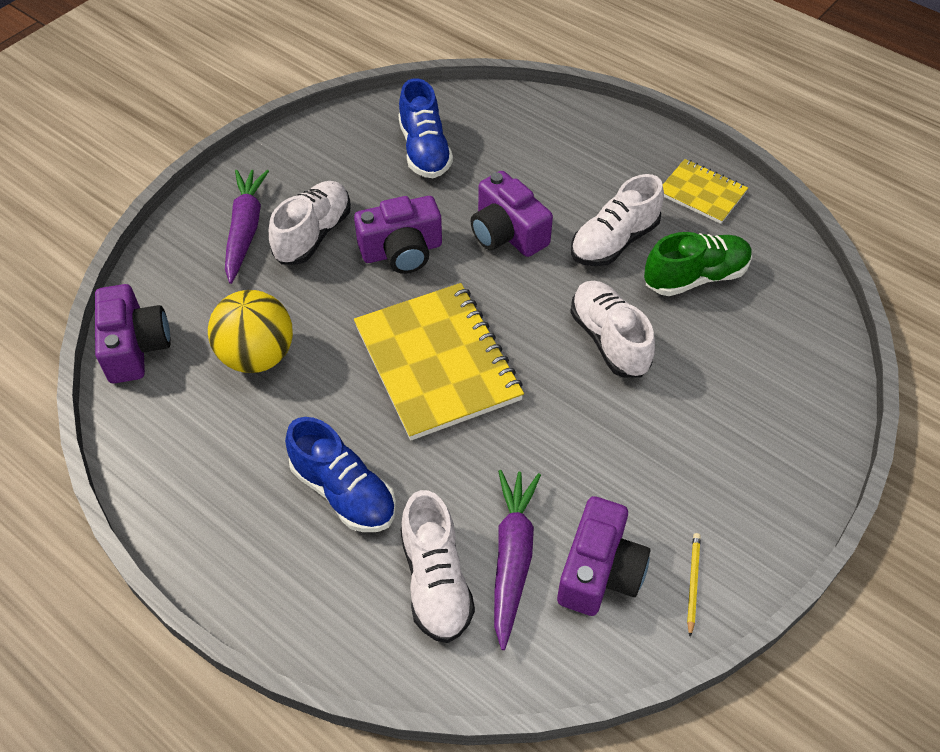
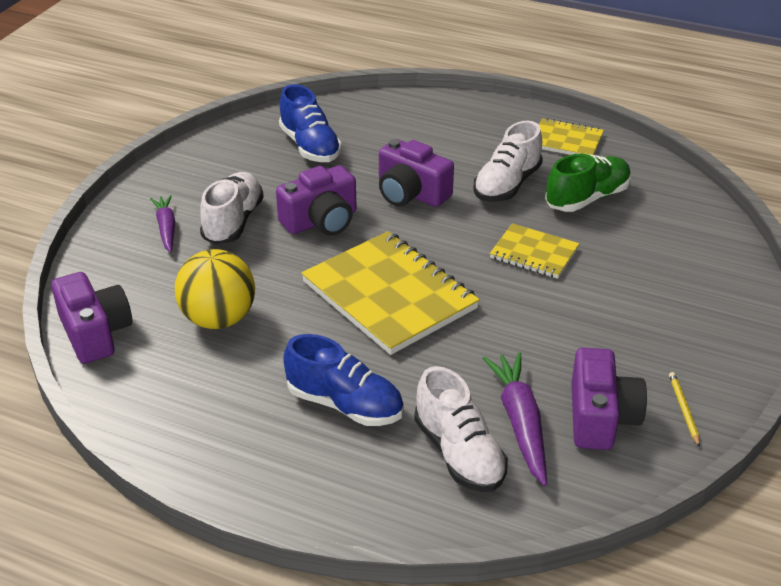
camera: 15 degrees left, 15 degrees down
(245, 230) = (166, 228): purple carrot -> purple carrot, size x0.65
(609, 340) = (534, 253): white shoe -> yellow notebook

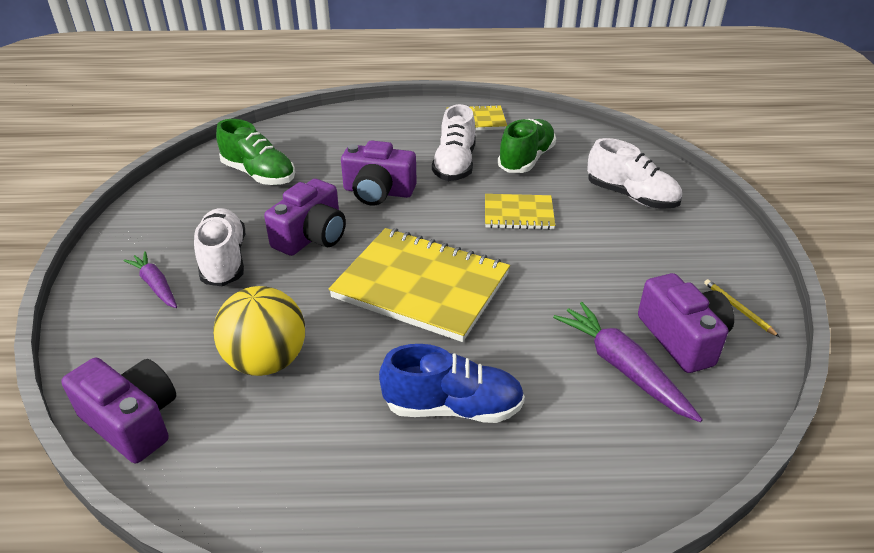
camera: 25 degrees left, 0 degrees up
(310, 146) = (259, 174): blue shoe -> green shoe
(459, 453) = (593, 418): white shoe -> white shoe (631, 196)

